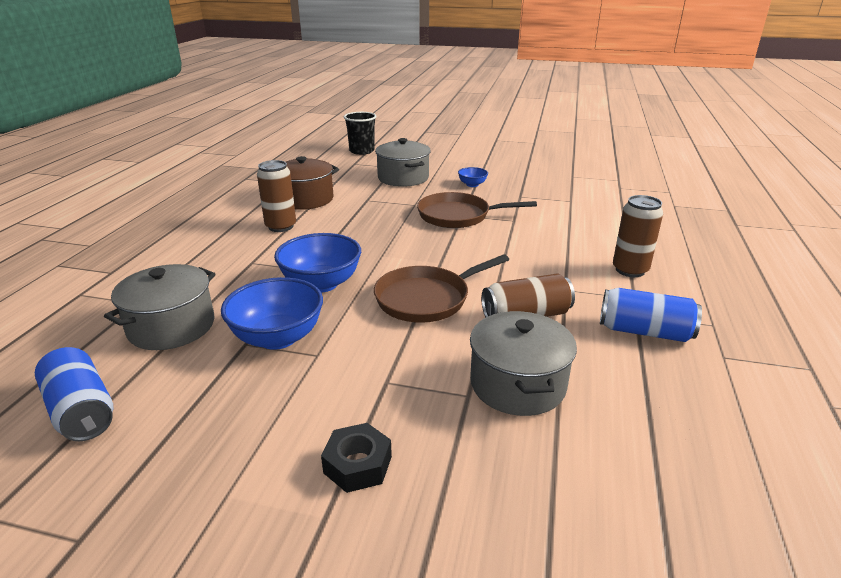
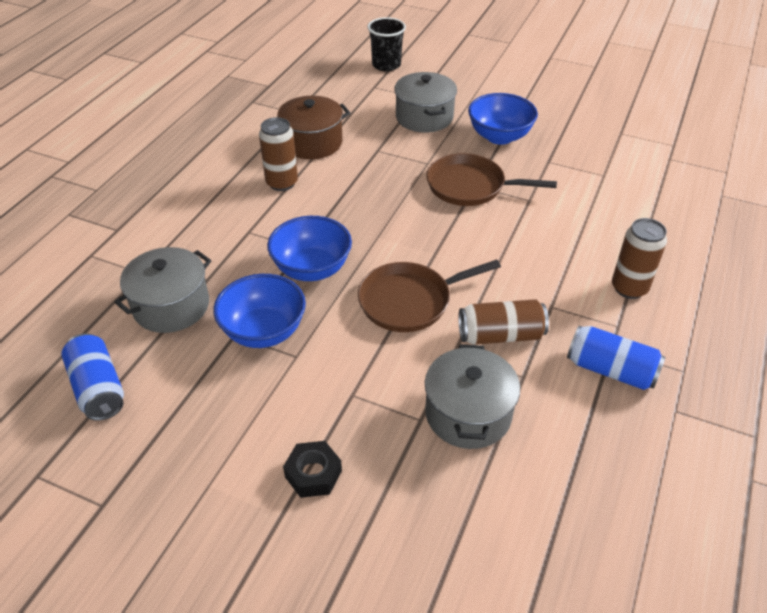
camera: 10 degrees right, 15 degrees up
(472, 185) = (499, 136): blue bowl -> blue bowl, size x1.98

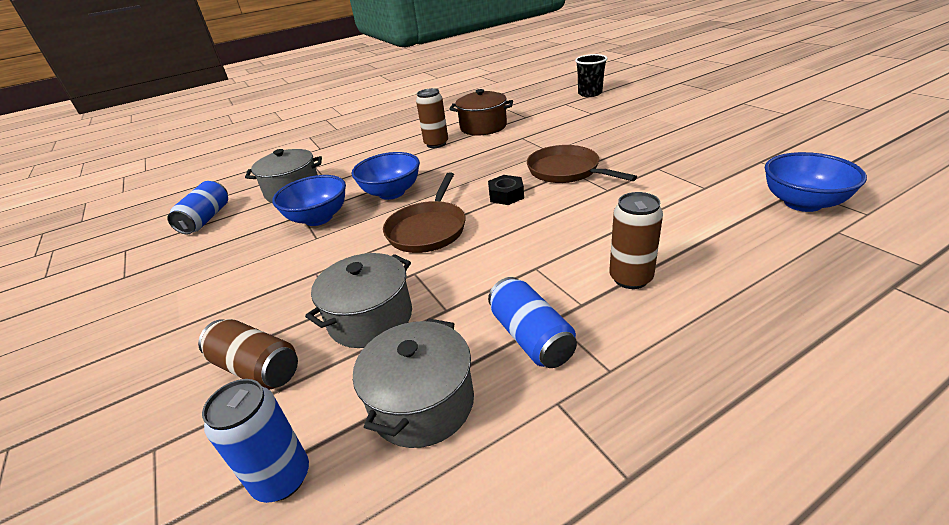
camera: 40 degrees right, 10 degrees down
(313, 474) = (230, 310): black nut -> black nut (506, 195)
(409, 301) = (428, 229): brown pan -> brown pan turned 90 degrees counterclockwise
(424, 117) = (582, 125): grey pot -> grey pot (422, 403)
(499, 136) = (631, 145): blue bowl -> blue bowl (802, 203)
(500, 335) = (466, 274): brown can -> brown can (257, 368)
(560, 565) = (282, 478): none -> blue can

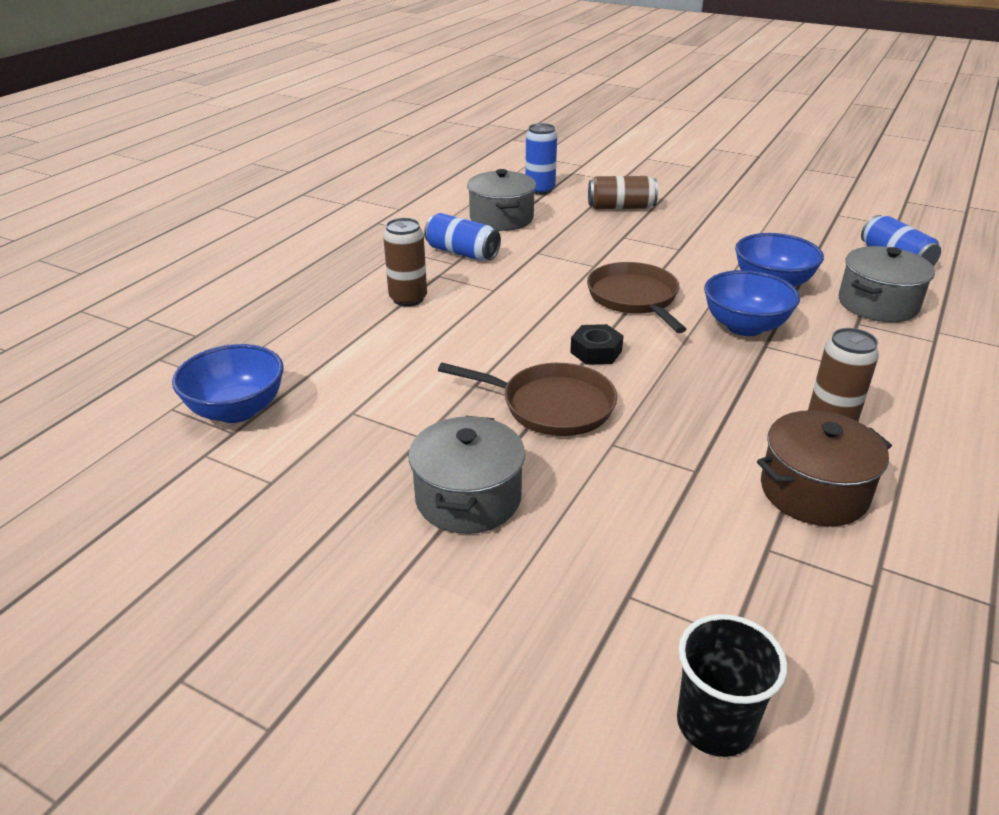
camera: 145 degrees right, 0 degrees up
(370, 318) = (586, 238): grey pot -> grey pot (468, 498)

